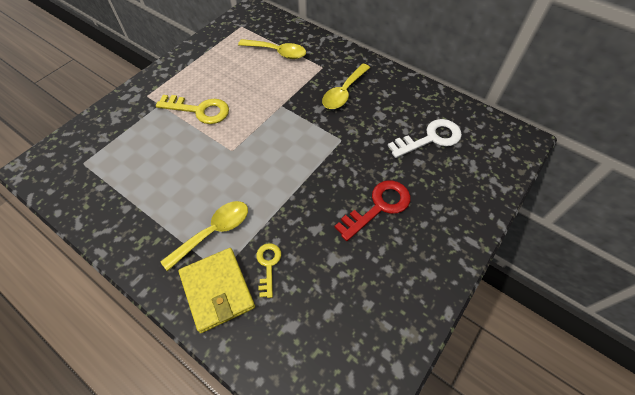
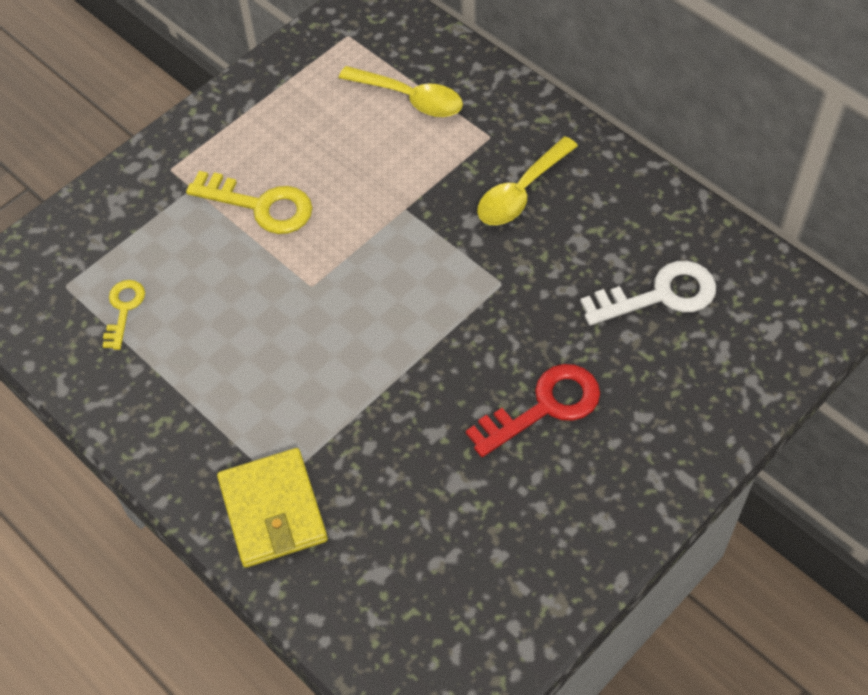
camera: 10 degrees right, 0 degrees up
(214, 232) = (273, 421): yellow spoon -> none
(268, 265) = (353, 481): yellow key -> yellow key (123, 309)

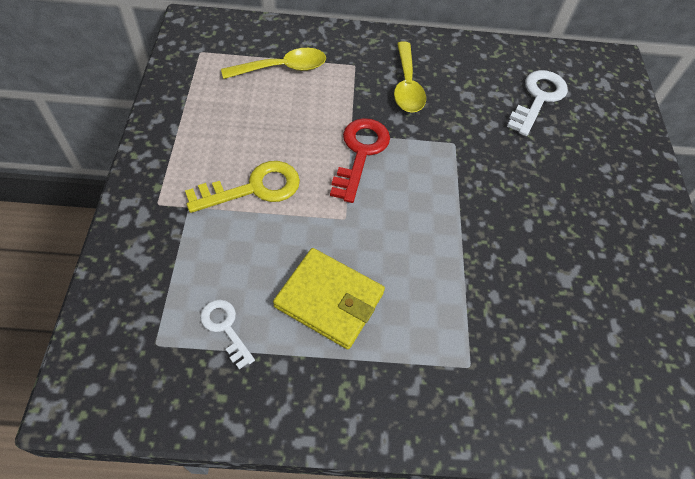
camera: 50 degrees left, 0 degrees up
(123, 309) = (225, 328): yellow key -> white key
(272, 510) = (487, 389): yellow wallet -> yellow wallet (329, 300)
(544, 407) = (556, 198): red key -> red key (360, 153)

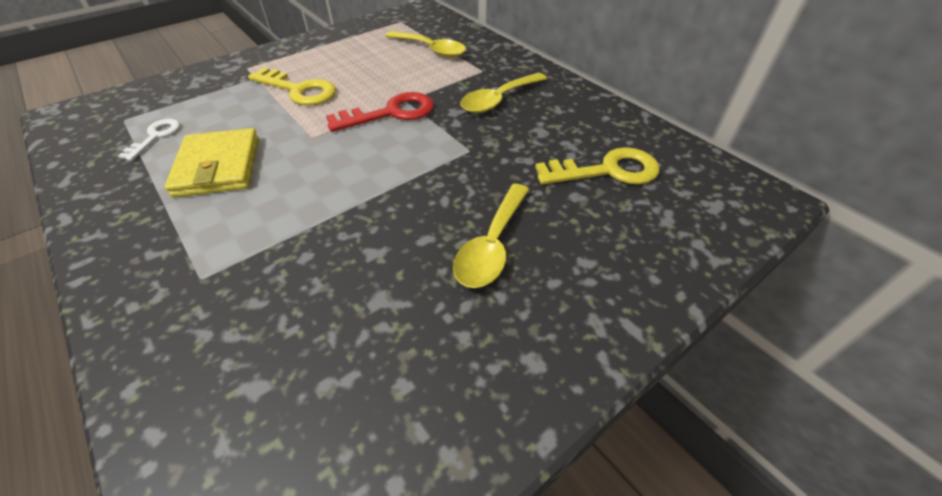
camera: 55 degrees right, 10 degrees down
(538, 98) = (607, 170): white key -> yellow key
(560, 197) = (492, 245): none -> yellow spoon

